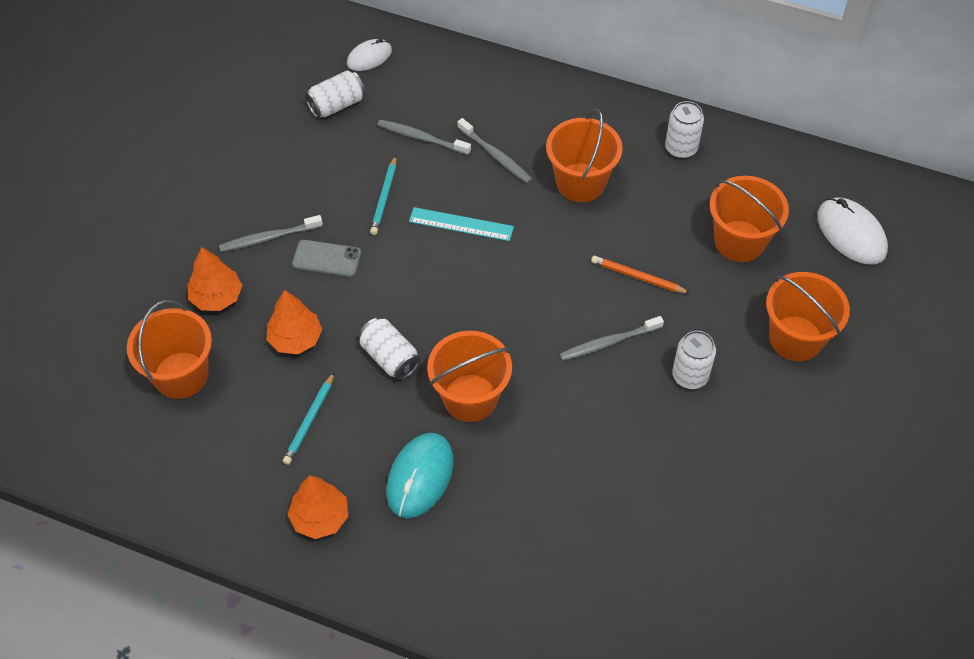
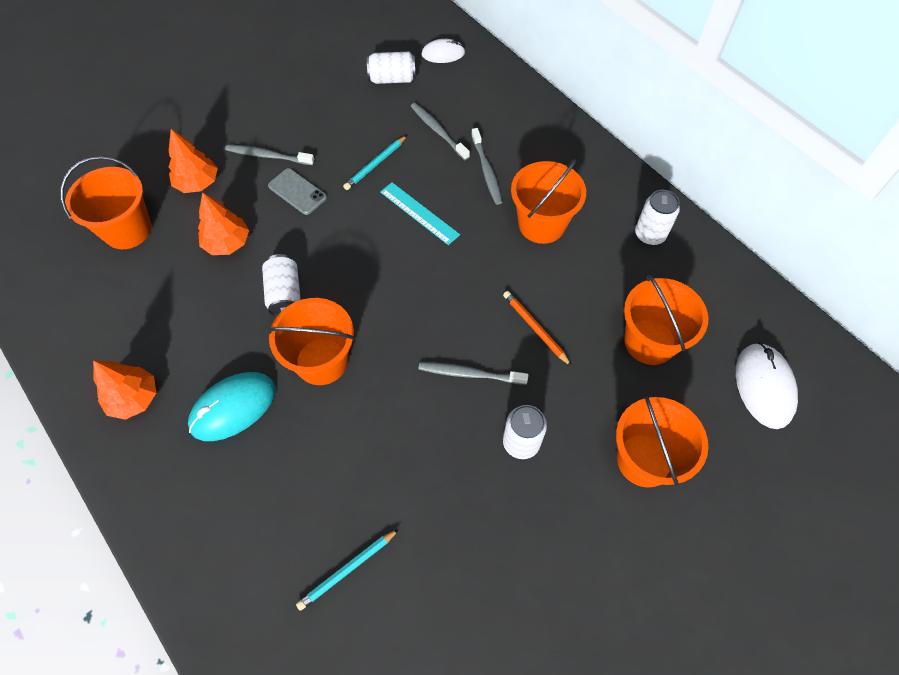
camera: 30 degrees right, 5 degrees up
(309, 421) = (187, 314): turquoise pencil -> turquoise pencil (347, 570)

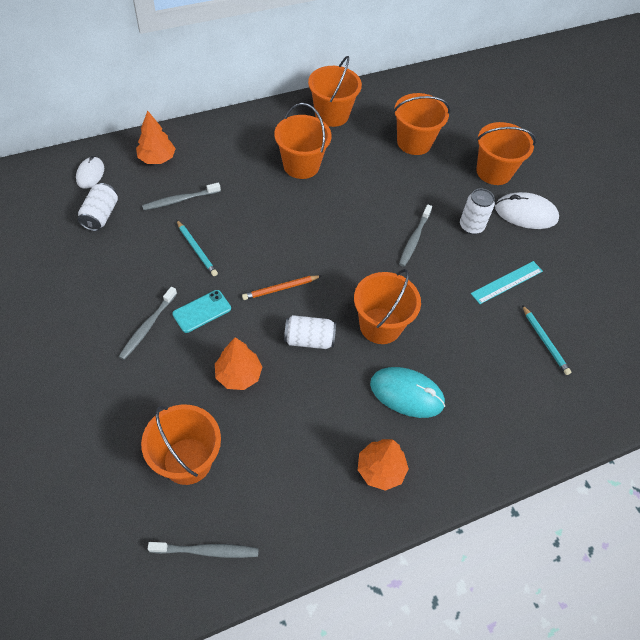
camera: 80 degrees left, 5 degrees down
(197, 183) = (154, 391): orange tree -> orange tree (157, 159)
(233, 407) = (406, 394): turquoise mouse -> turquoise mouse turned 45 degrees counterclockwise
(297, 192) = (202, 311): grey phone -> turquoise phone
(419, 213) = (261, 233): turquoise ruler -> turquoise ruler (507, 282)
(486, 171) = (237, 181): grey toothbrush -> grey toothbrush (207, 551)
(535, 328) = (388, 194): orange pencil -> orange pencil (280, 289)
(650, 234) = (332, 114): white can -> orange bucket
(764, 386) = (457, 105): white mouse -> white mouse (526, 213)

